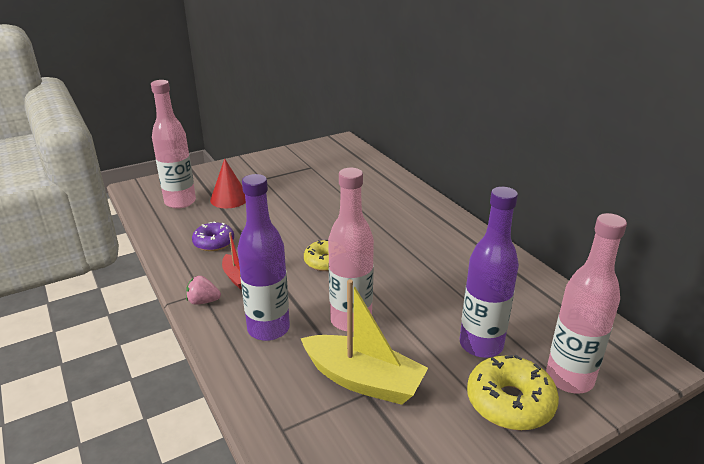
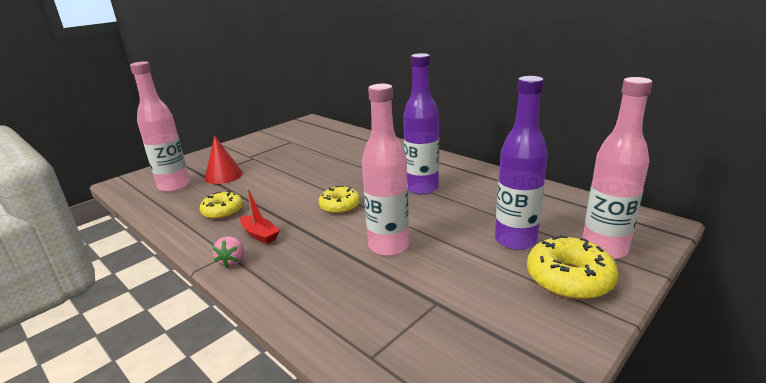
camera: 15 degrees left, 5 degrees down
(203, 301) = (232, 261): pink strawberry -> pink strawberry turned 75 degrees counterclockwise
(214, 242) = (223, 211): purple donut -> yellow donut
(268, 329) = (312, 270): purple bottle -> purple bottle (422, 188)
(363, 380) = (428, 292): yellow boat -> none

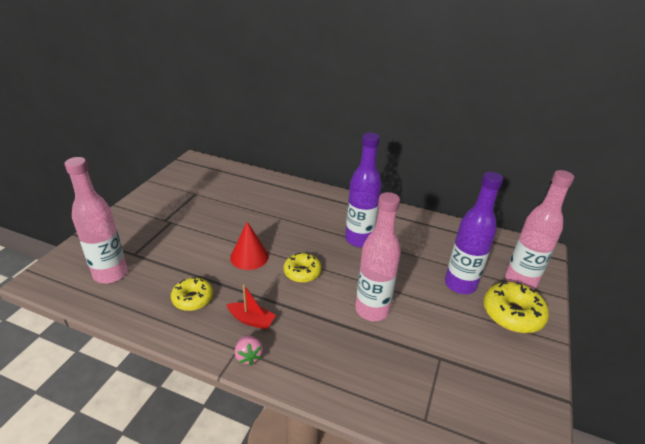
camera: 25 degrees left, 10 degrees up
(223, 175) = (156, 251): red cone -> red cone (249, 256)

